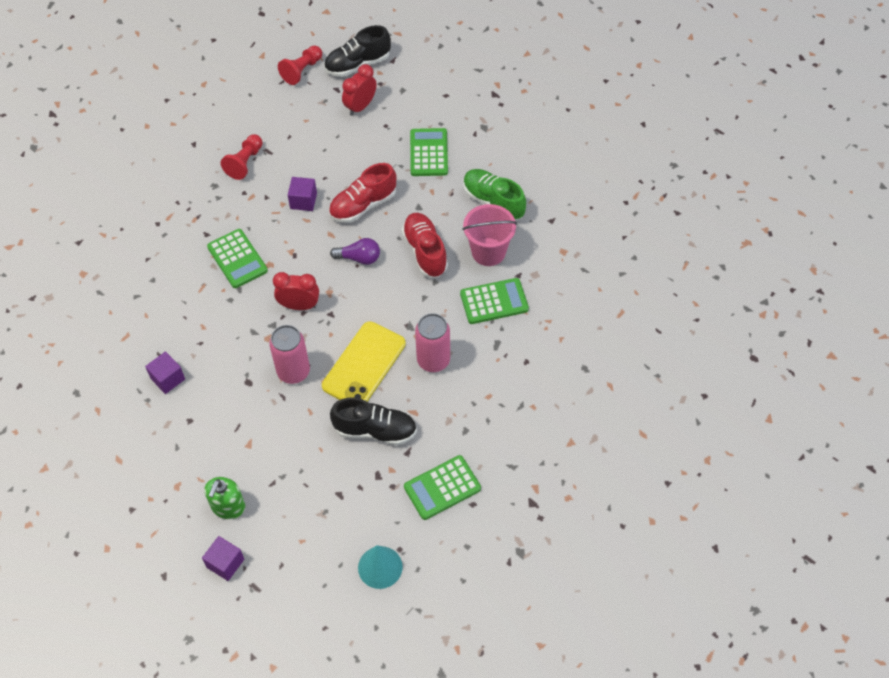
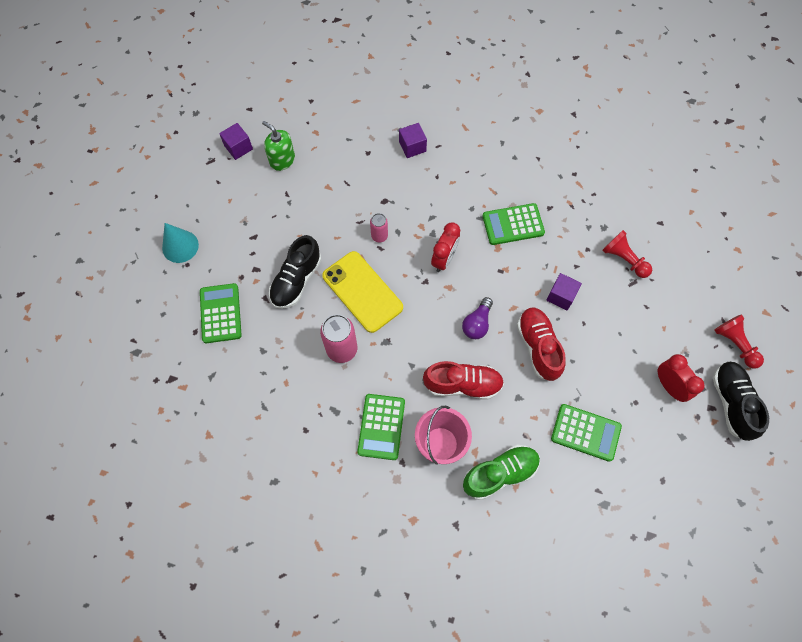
camera: 110 degrees right, 10 degrees up
(293, 372) = (379, 236): pink can -> pink can, size x0.57

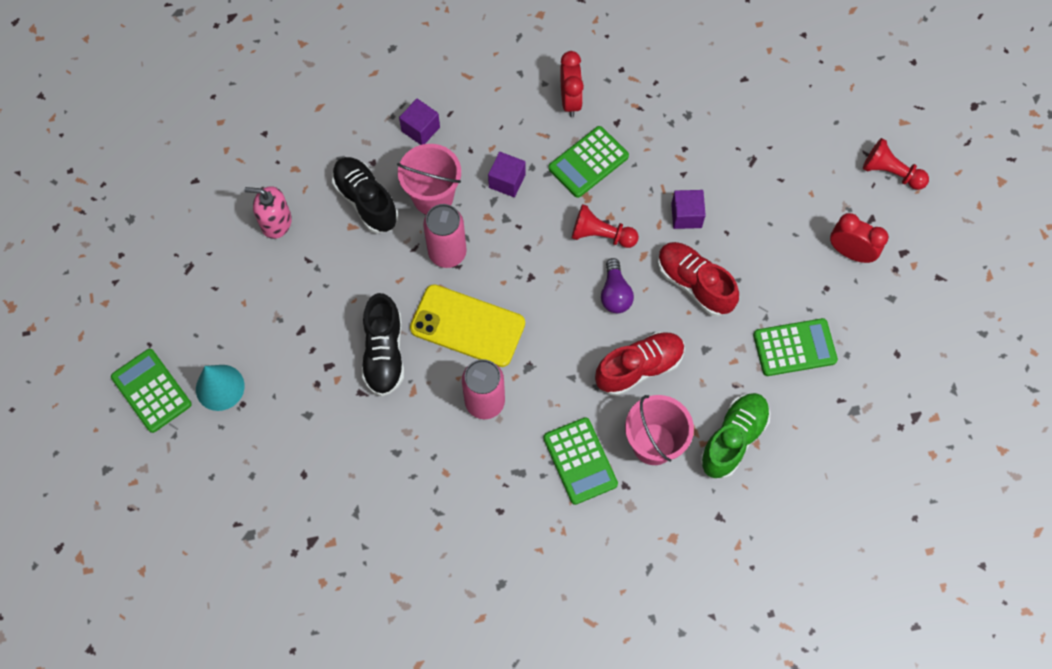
camera: 30 degrees left, 0 degrees up
(220, 313) = (320, 438): green calculator -> green calculator (151, 391)
(238, 147) = (212, 234): purple cube -> purple cube (507, 181)
(282, 160) = (276, 222): green soap dispenser -> pink soap dispenser
(379, 236) = (447, 253): pink can -> pink can, size x1.76
(393, 195) = (433, 197): none -> pink bucket
(444, 259) = (536, 241): red clock -> red clock (570, 100)
(624, 259) = (729, 140): red pawn -> red pawn (601, 235)
(731, 403) = (920, 236): black shoe -> black shoe (366, 201)

